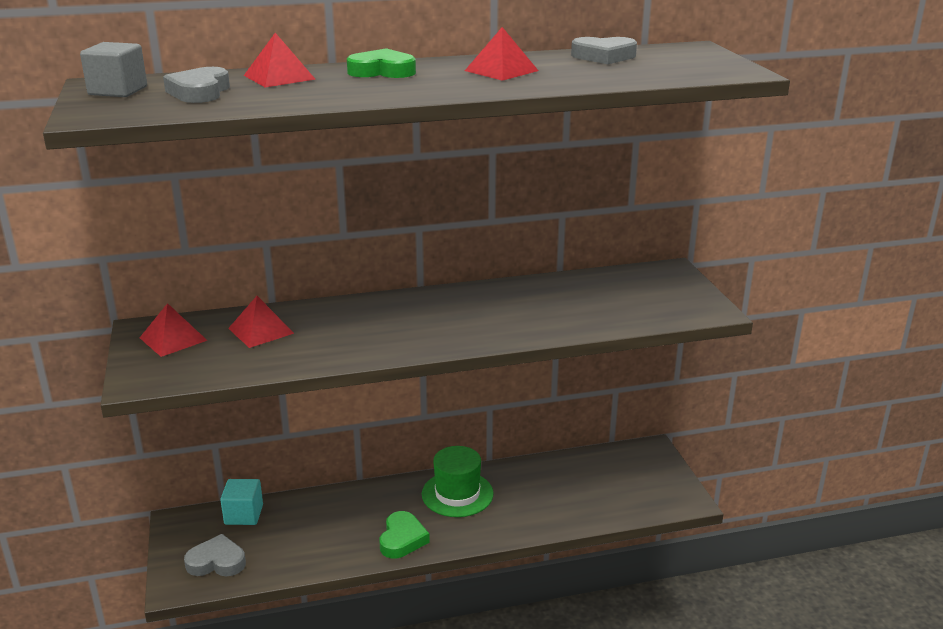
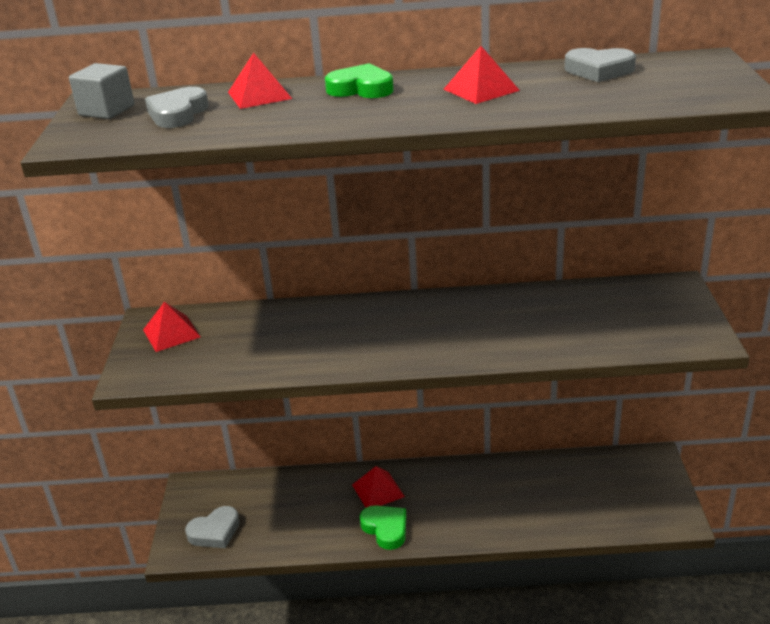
camera: 15 degrees right, 5 degrees up
(216, 562) = (215, 532): grey heart -> grey heart turned 135 degrees clockwise
(244, 515) = (248, 486): turquoise cube -> none
(261, 330) = (251, 330): red pyramid -> red pyramid (378, 490)
(402, 539) = (385, 529): green heart -> green heart turned 60 degrees counterclockwise
(457, 494) = (448, 487): green hat -> none

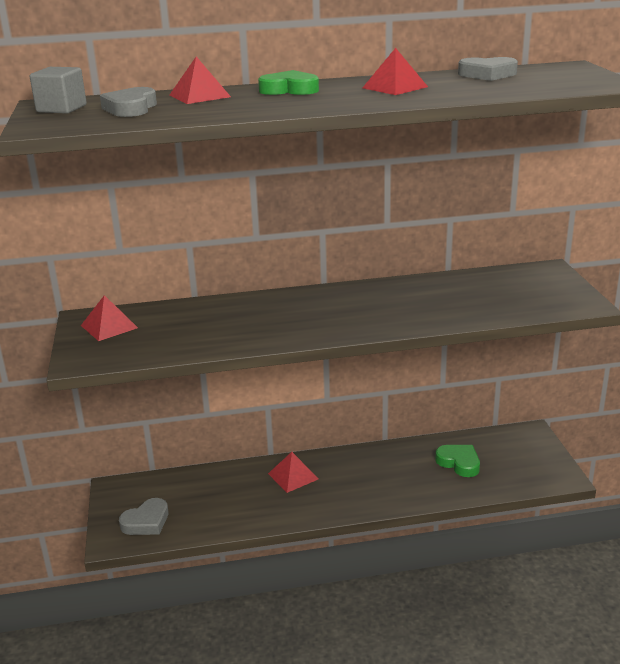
camera: 10 degrees left, 5 degrees down
(385, 529) = (307, 506): green heart -> green heart (459, 463)

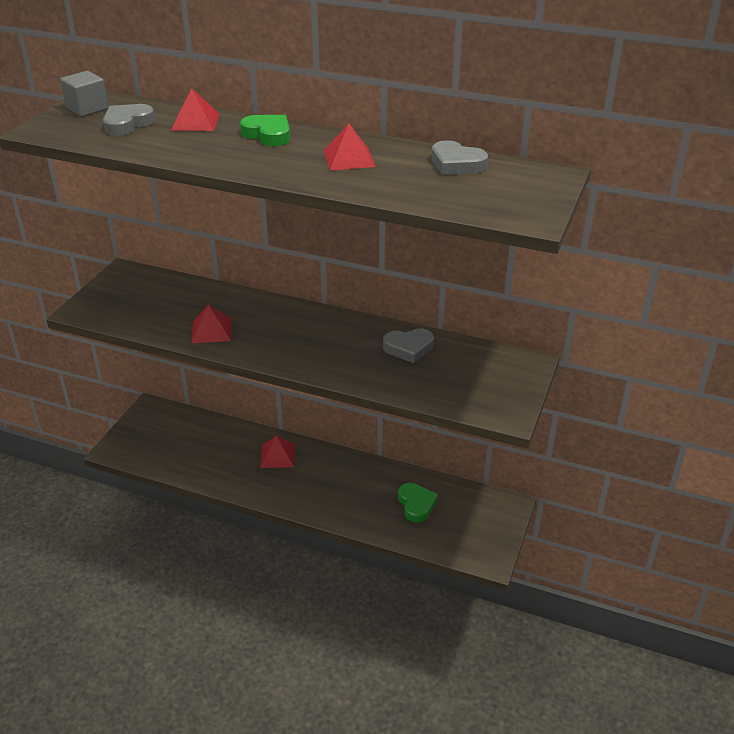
camera: 30 degrees right, 10 degrees up
(109, 326) = (130, 286): red pyramid -> red pyramid (211, 330)
(146, 522) = (146, 445): grey heart -> grey heart (409, 348)

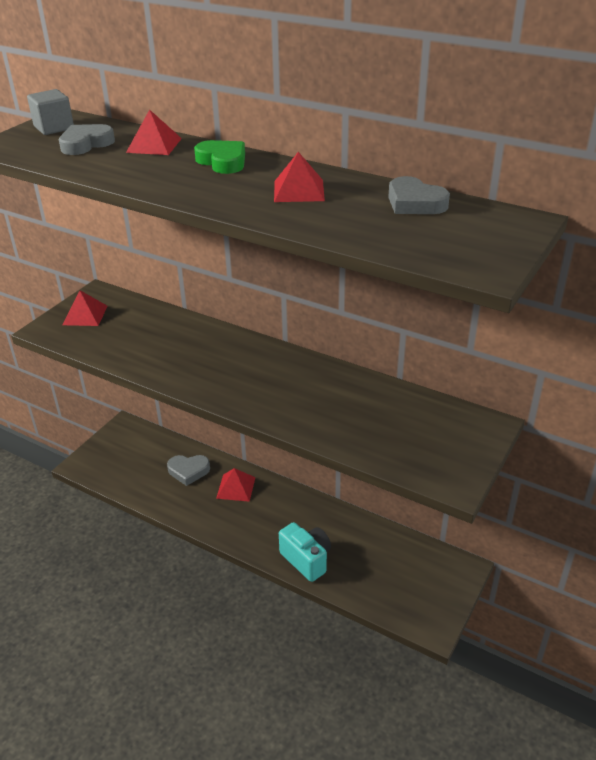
camera: 10 degrees right, 0 degrees up
(211, 330) = (165, 360): red pyramid -> red pyramid (85, 315)
(361, 514) = (306, 560): none -> turquoise camera
(409, 348) = (361, 396): grey heart -> grey heart (188, 471)
(416, 504) = (365, 556): green heart -> none

